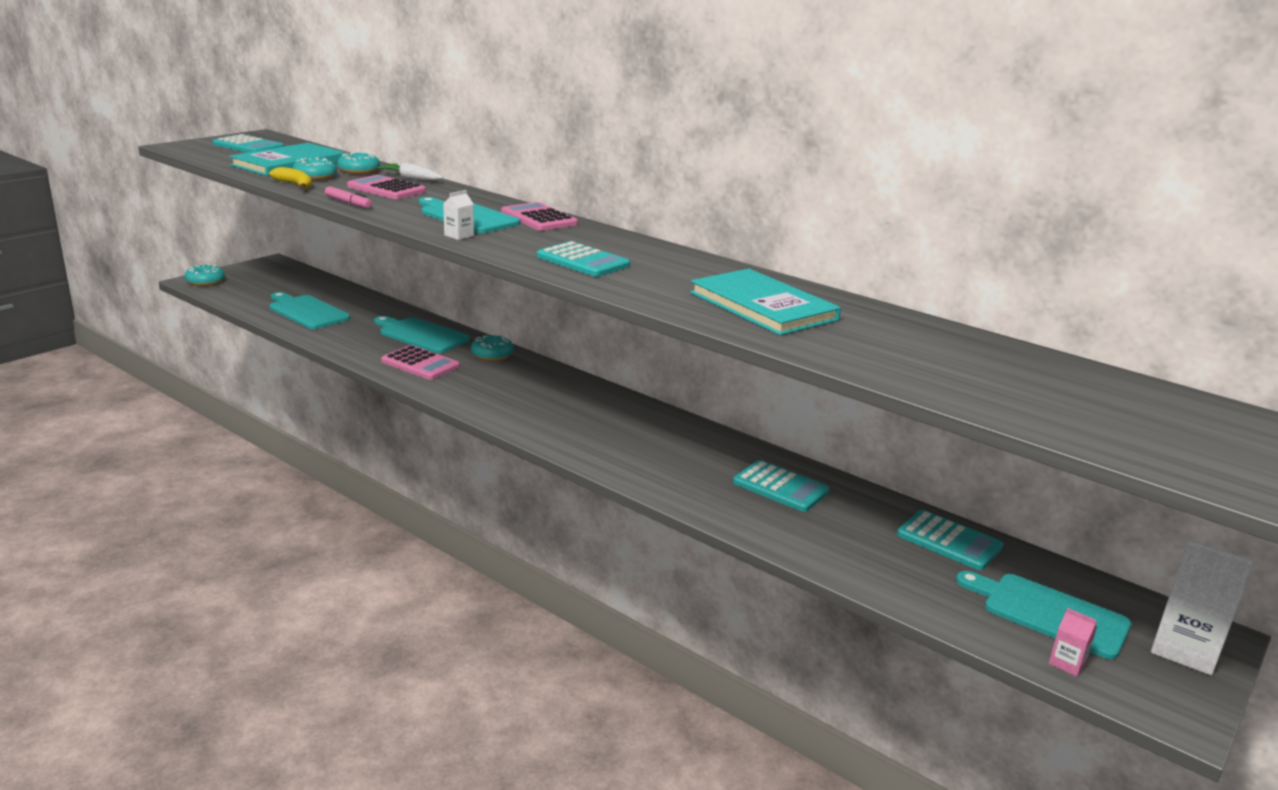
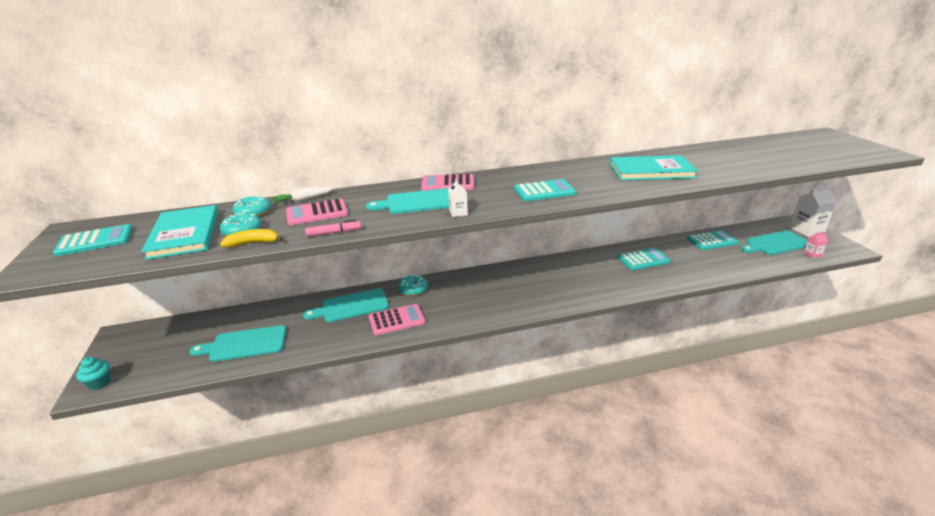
camera: 50 degrees left, 5 degrees up
(205, 281) = (99, 383): turquoise donut -> turquoise cupcake

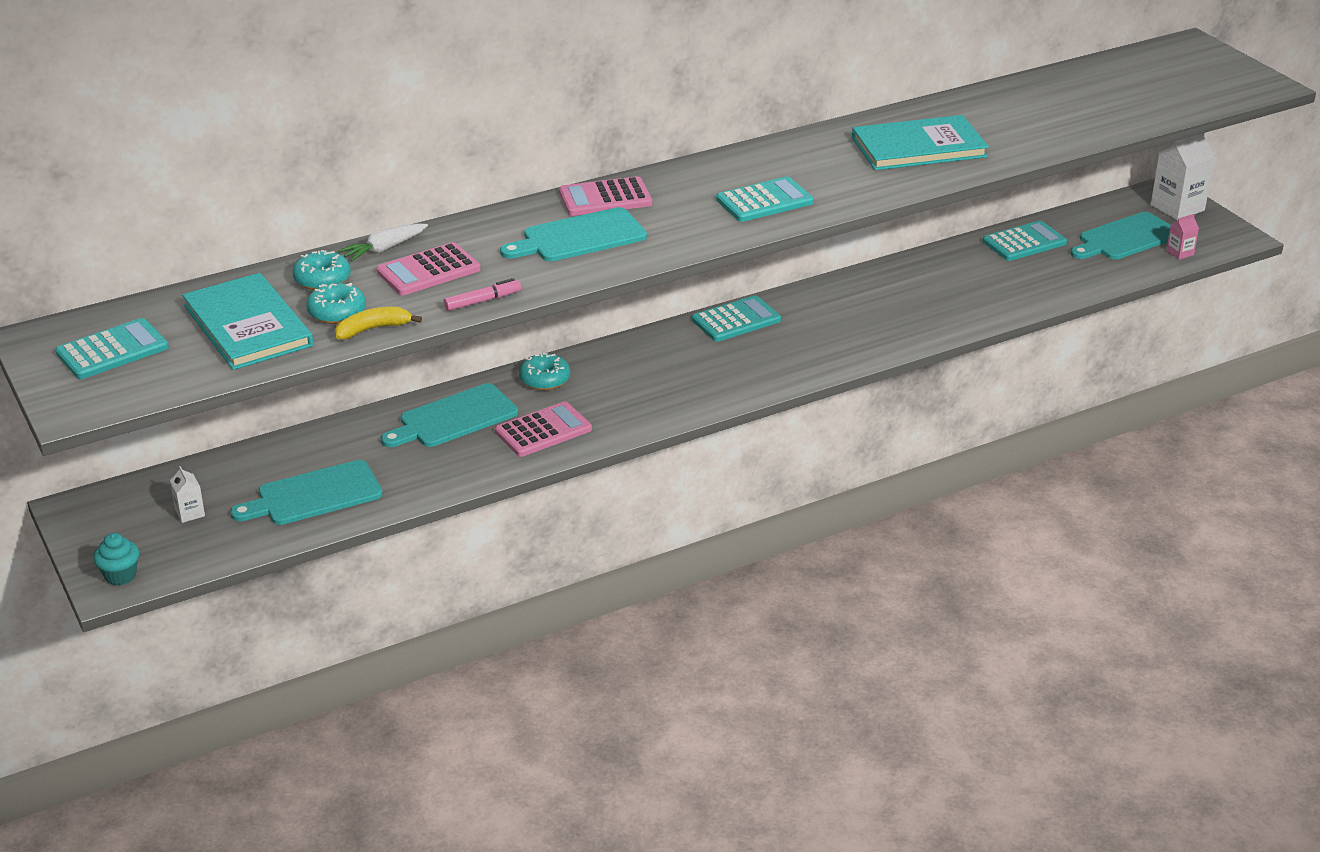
camera: 15 degrees left, 5 degrees up
(458, 213) = (650, 251): white carton -> white carton (190, 513)
(643, 259) = (914, 288): turquoise calculator -> turquoise calculator (736, 320)

